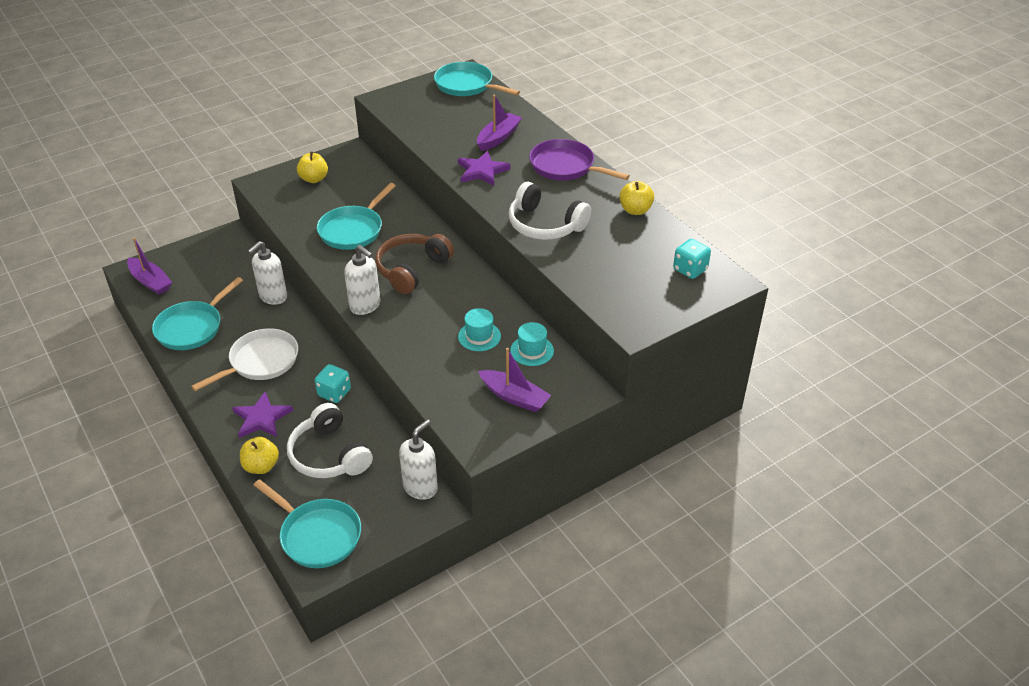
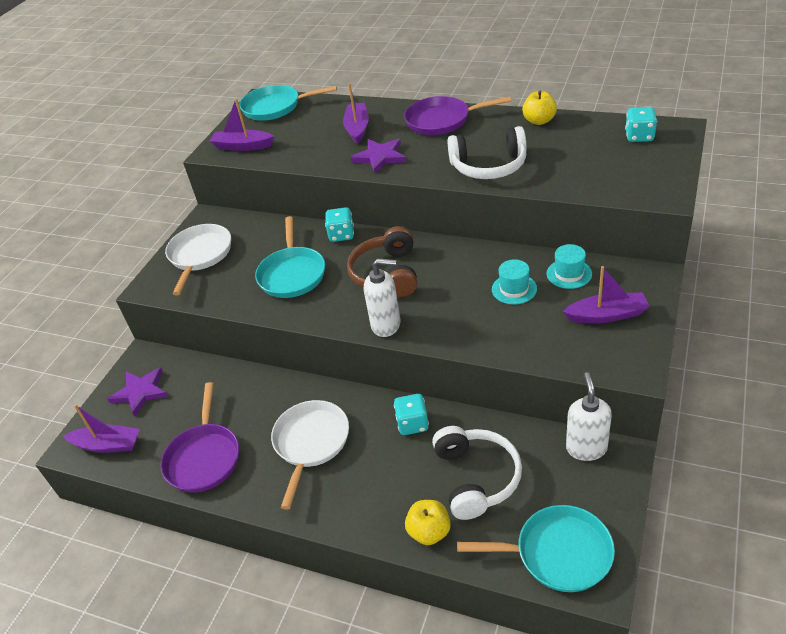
camera: 30 degrees left, 0 degrees up
(192, 327) = (204, 457): turquoise pan -> purple pan
(261, 418) = (375, 490): purple star -> purple star (140, 392)
(273, 297) = (252, 382): white soap dispenser -> none
(314, 179) = (200, 255): yellow apple -> white pan
(329, 455) = (476, 478): white headphones -> white headphones turned 120 degrees counterclockwise
(405, 106) = (243, 146): none -> purple boat
(419, 221) = (341, 235): none -> turquoise dice

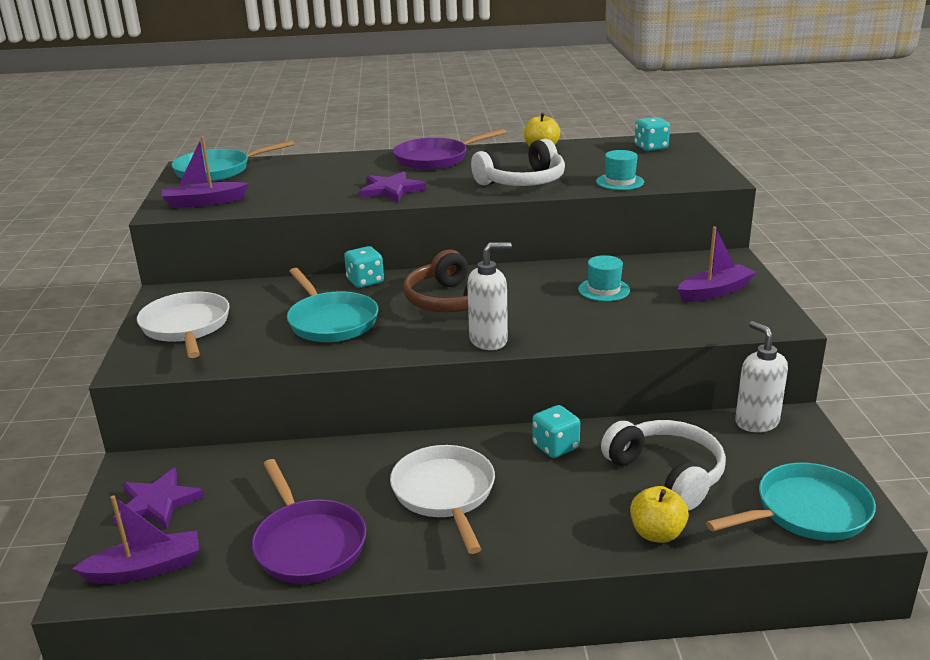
camera: 30 degrees left, 15 degrees down
(357, 128) = (341, 174): purple boat -> none
(569, 274) = (648, 270): turquoise hat -> turquoise hat (620, 182)

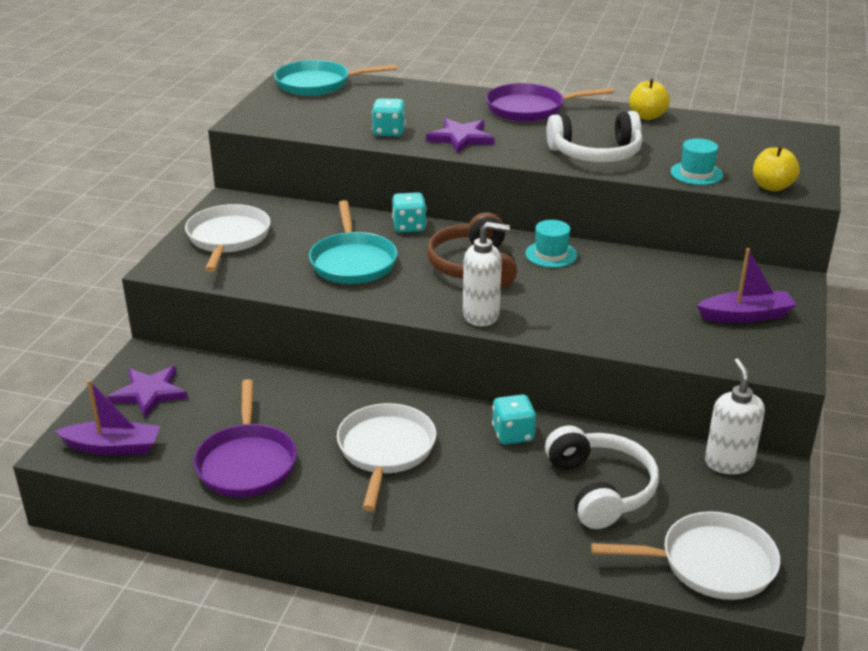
camera: 20 degrees right, 5 degrees up
(204, 202) = (284, 118): purple boat -> none
(604, 290) = (632, 287): turquoise hat -> turquoise hat (551, 254)
(651, 147) = (766, 137): turquoise dice -> turquoise dice (389, 132)
(657, 533) = (550, 541): yellow apple -> yellow apple (772, 186)
(806, 512) = (710, 563): turquoise pan -> white pan

